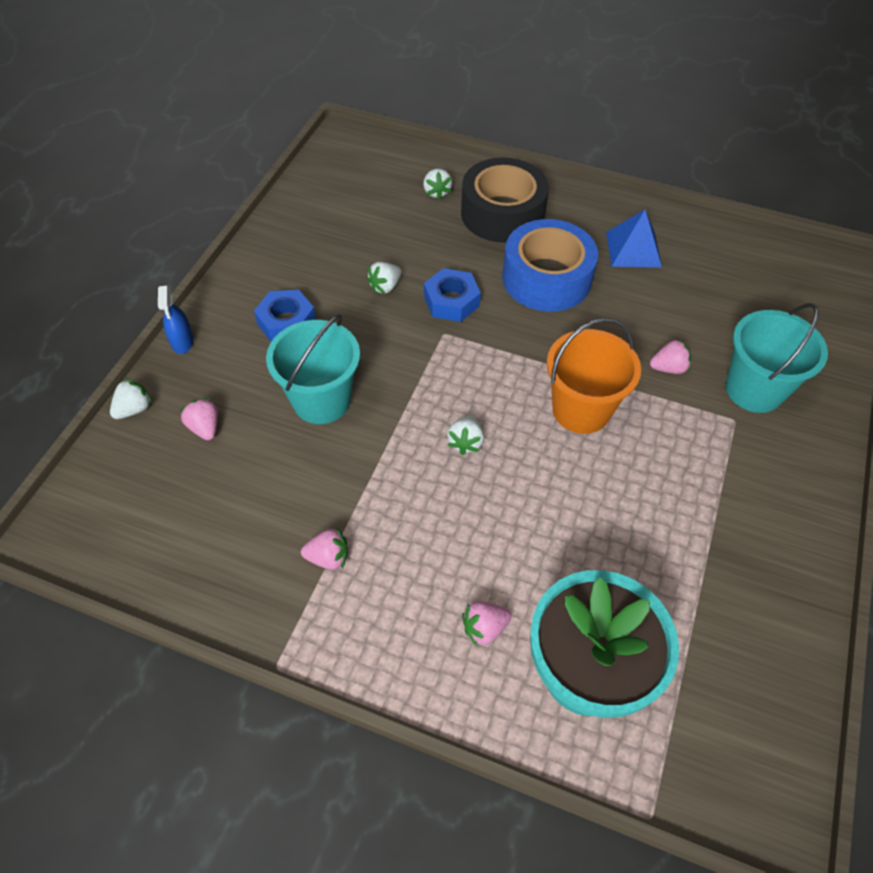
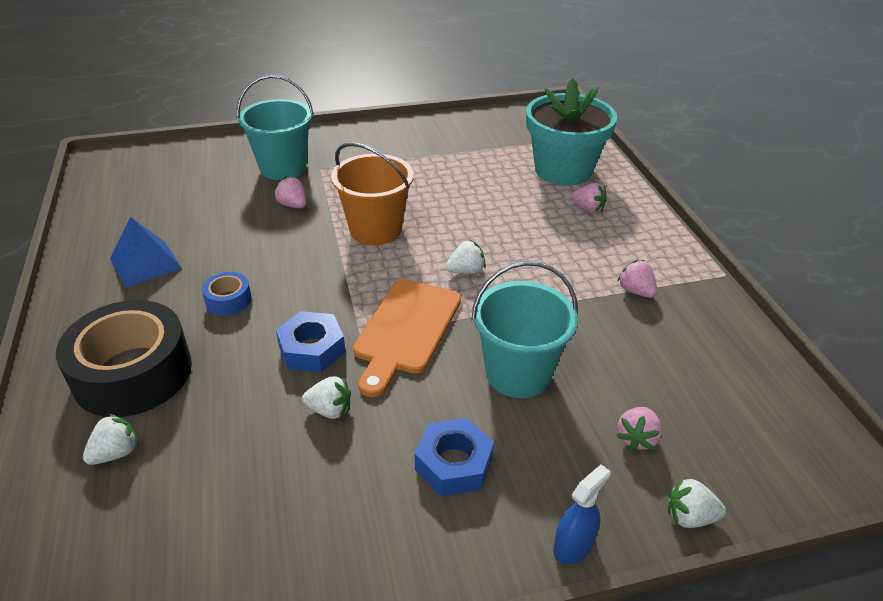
camera: 125 degrees left, 15 degrees down
(425, 361) = (405, 330): none -> orange cutting board
(546, 278) = (228, 300): blue tape -> blue tape, size x0.44

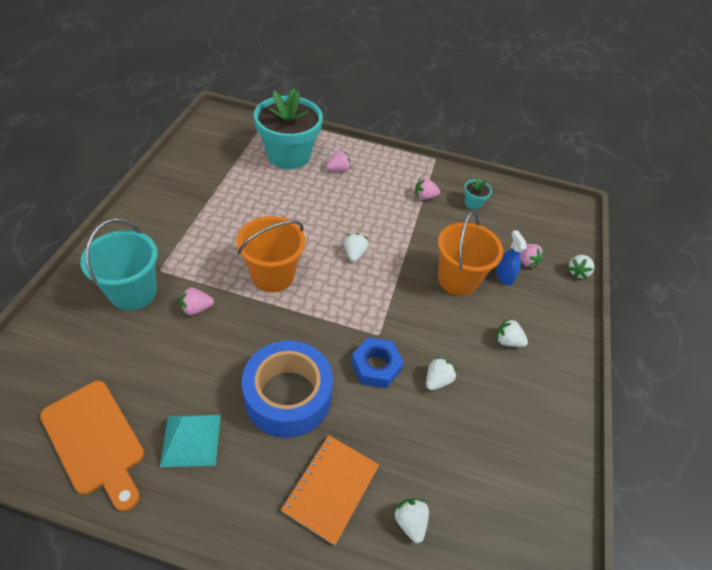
camera: 65 degrees left, 10 degrees up
(133, 373) = (331, 488): black tape -> orange notebook
(145, 263) = (191, 440): blue pyramid -> turquoise pyramid
(228, 300) = (288, 396): blue tape -> blue tape, size x2.26
(405, 330) = (390, 310): orange cutting board -> orange cutting board (95, 440)
(454, 464) = (507, 341): blue nut -> white strawberry
(518, 373) = (457, 279): turquoise bucket -> orange bucket
(573, 546) = (577, 321): blue spray bottle -> blue spray bottle (504, 276)
(687, 340) = (473, 203): none -> turquoise flower pot

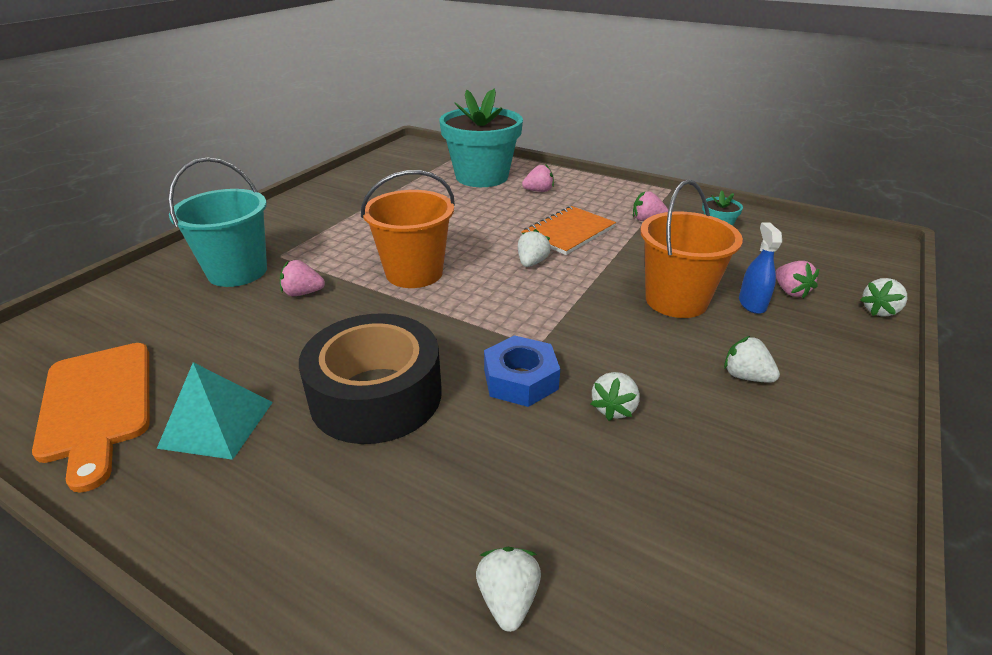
camera: 20 degrees right, 15 degrees down
(288, 396) = (376, 395): blue tape -> black tape
(331, 488) = (390, 521): orange notebook -> orange notebook (568, 232)
(437, 380) = (614, 408): white strawberry -> white strawberry turned 150 degrees clockwise

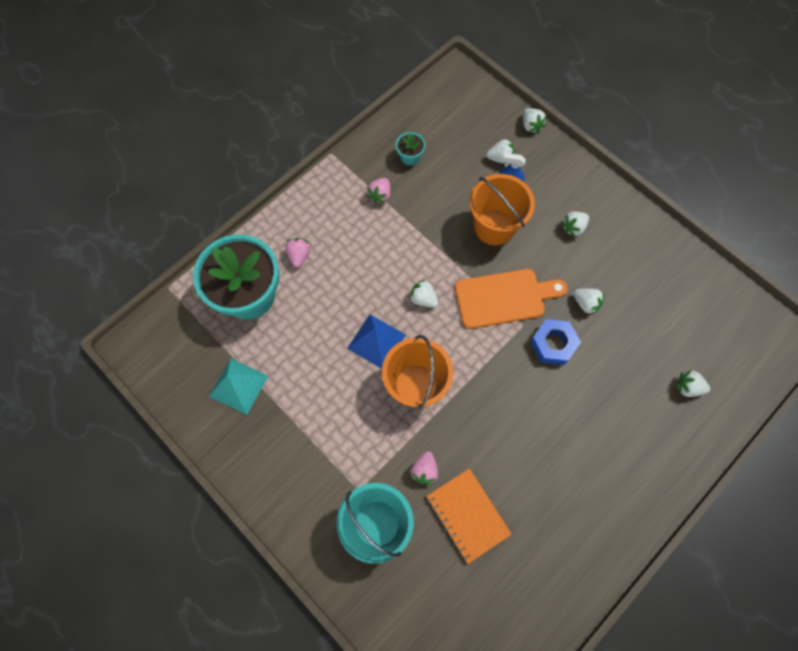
camera: 75 degrees left, 35 degrees up
(97, 405) = (528, 600): orange cutting board -> orange cutting board (504, 298)
(217, 424) = (560, 521): turquoise pyramid -> turquoise pyramid (238, 386)
(376, 395) = (551, 427): black tape -> none
(461, 242) = (376, 341): none -> blue pyramid
(568, 232) = (384, 258): orange notebook -> orange notebook (468, 515)
(790, 291) = (500, 158): pink strawberry -> white strawberry

